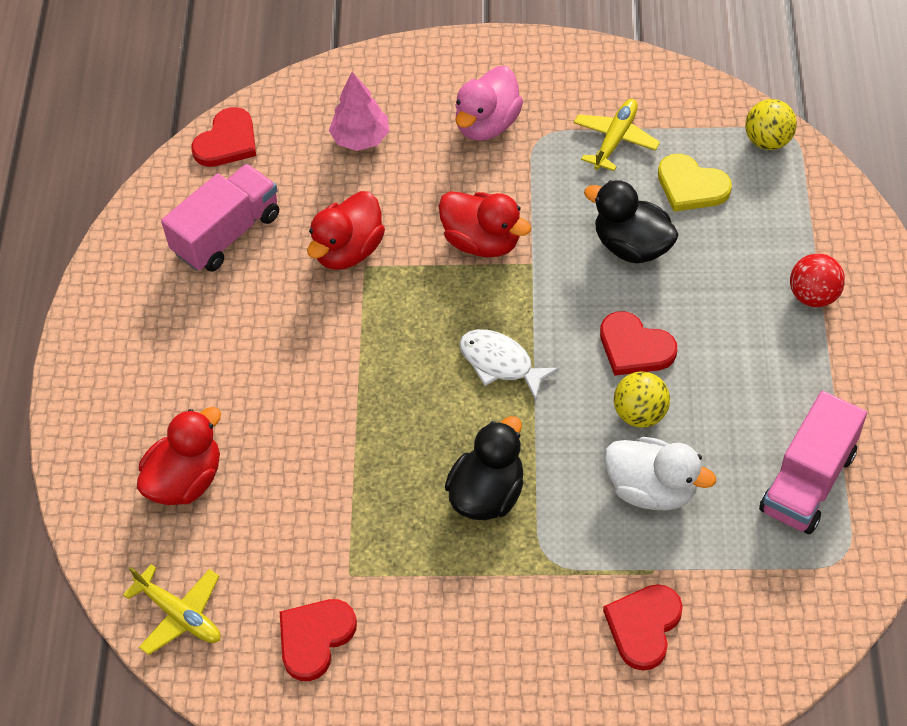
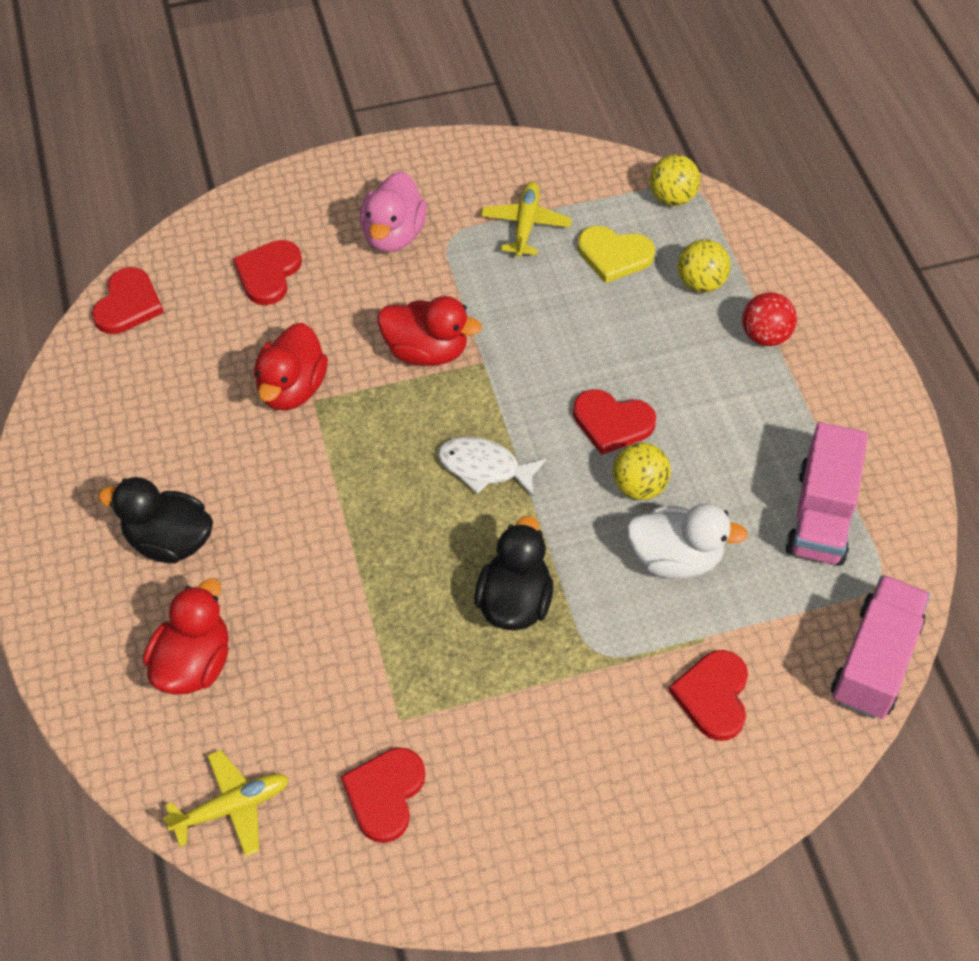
camera: 20 degrees left, 0 degrees up
(180, 615) = (232, 807): yellow plane -> yellow plane turned 45 degrees counterclockwise
(227, 234) = (158, 398): pink truck -> pink truck (874, 661)
(360, 138) = (268, 273): pink tree -> red heart
(632, 246) = (576, 324): black duck -> black duck (169, 541)
(767, 230) = (700, 283): none -> yellow ball

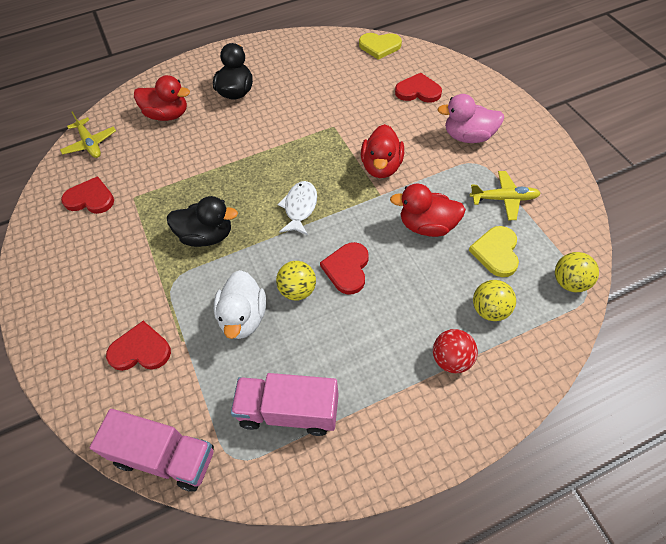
camera: 85 degrees right, 0 degrees up
(128, 304) = (379, 46): red heart -> yellow heart
(292, 388) = (339, 116): red duck -> red duck (427, 226)

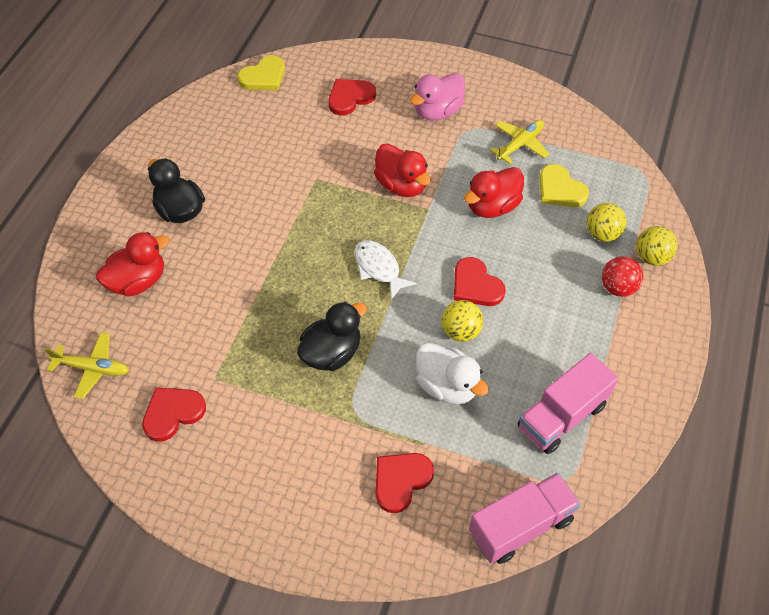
camera: 50 degrees left, 0 degrees up
(569, 282) = (626, 174): yellow ball -> yellow ball (651, 257)

